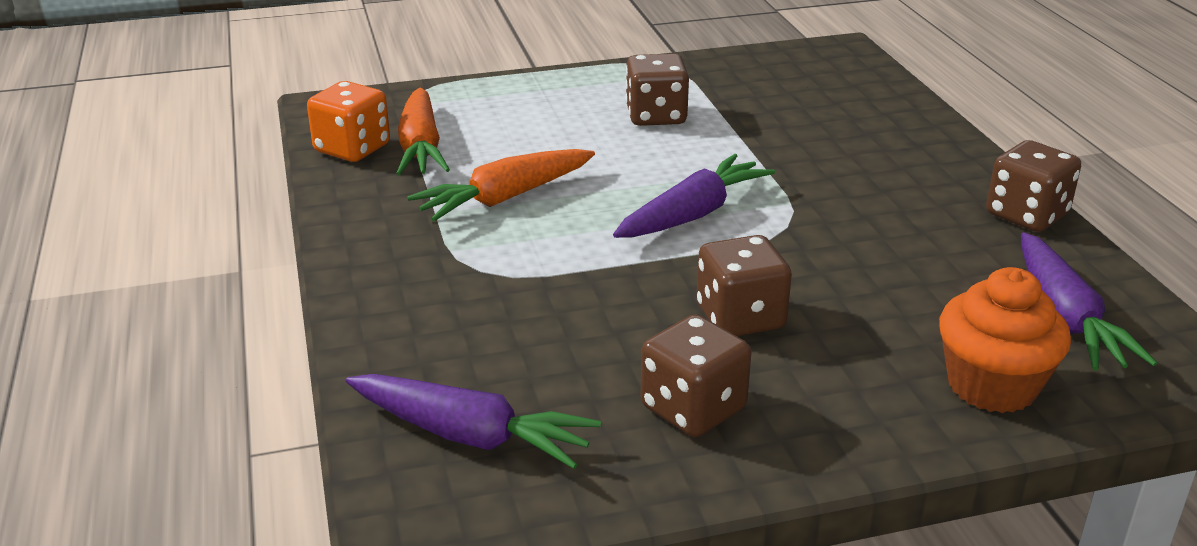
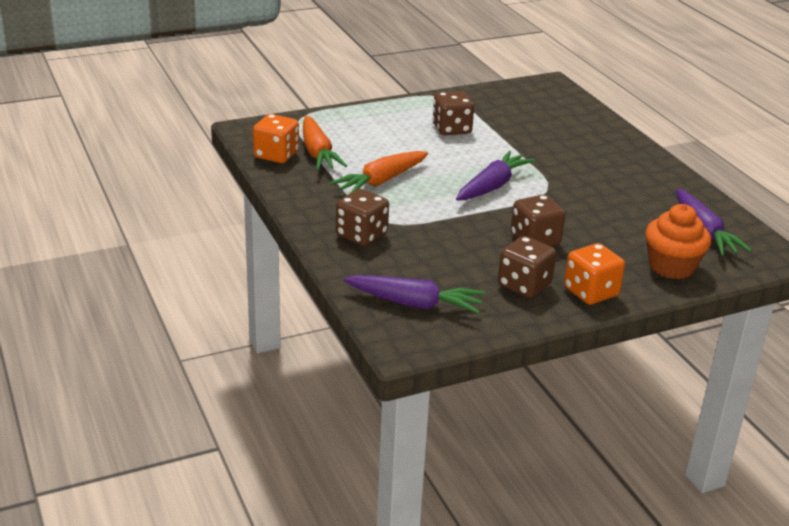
camera: 10 degrees left, 0 degrees up
(819, 431) = (591, 292): none -> orange dice
(1026, 215) = (675, 179): brown dice -> brown dice (361, 235)

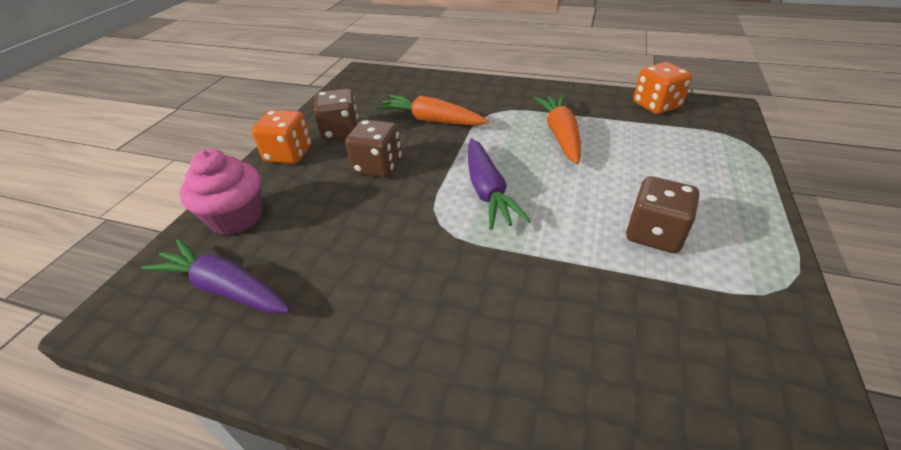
camera: 135 degrees right, 10 degrees up
(318, 153) = (647, 125): orange carrot -> orange carrot (432, 120)
(361, 235) = (485, 98): brown dice -> none
(414, 303) = (388, 88): purple carrot -> none
(671, 266) = (236, 218): orange cupcake -> pink cupcake

